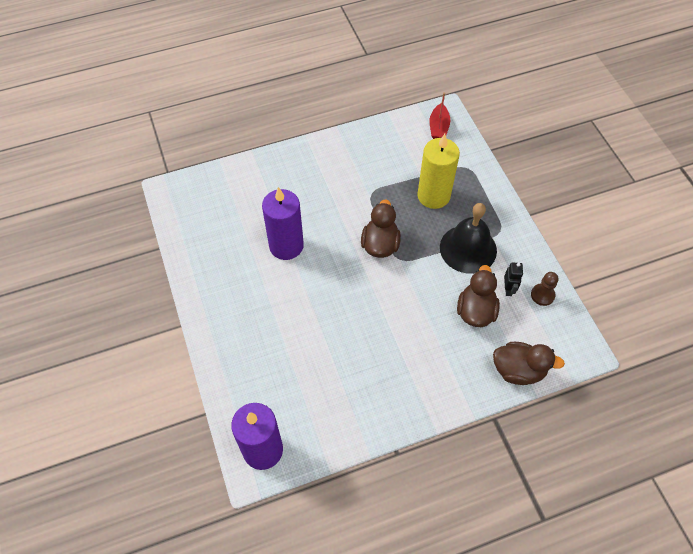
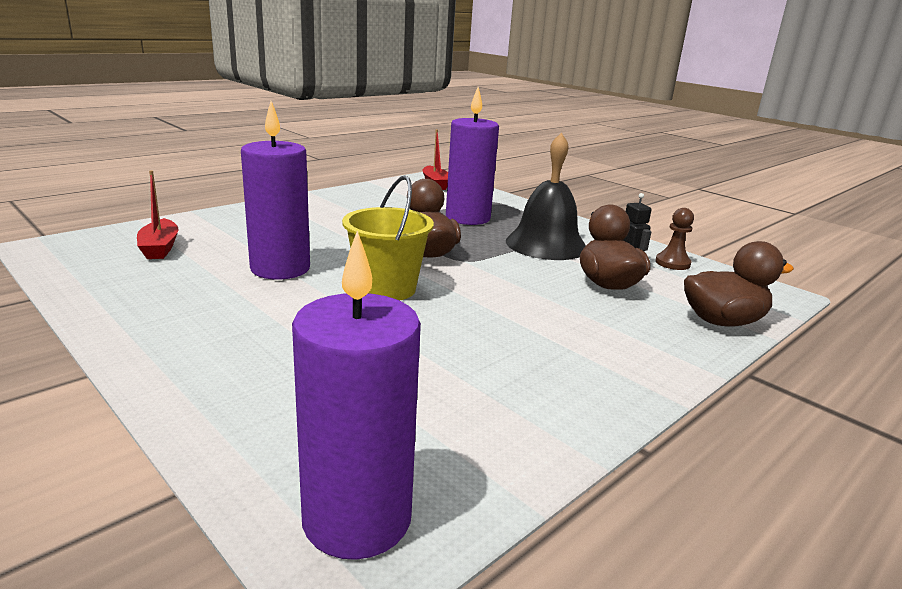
camera: 25 degrees left, 35 degrees down
(226, 204) = (159, 248): none -> red boat
(338, 284) = (386, 289): none -> yellow bucket
(433, 196) = (467, 218): yellow candle -> purple candle

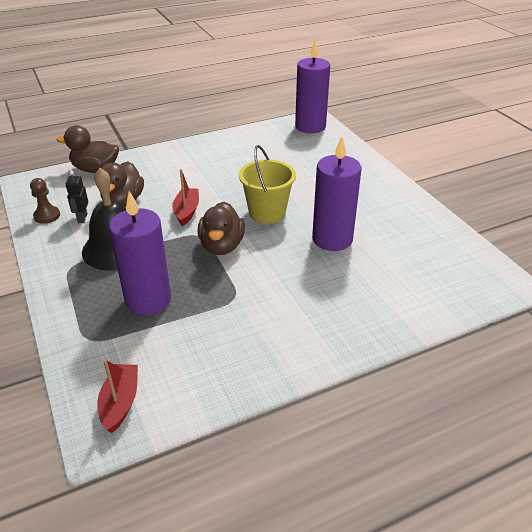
camera: 160 degrees left, 15 degrees up
(159, 248) = (424, 274): red boat -> red boat (186, 211)

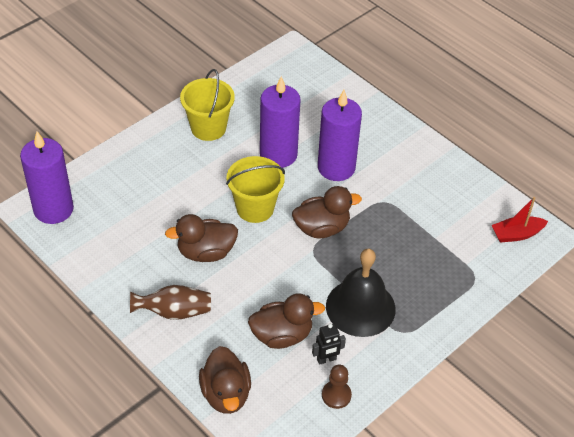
camera: 110 degrees left, 10 degrees up
(148, 299) = (414, 256): purple candle -> purple candle (336, 167)
(182, 160) = (174, 312): none -> brown vase
(186, 211) = (278, 272): red boat -> none
(231, 181) = (206, 252): none -> brown duck
(383, 204) = (208, 128): none -> yellow bucket

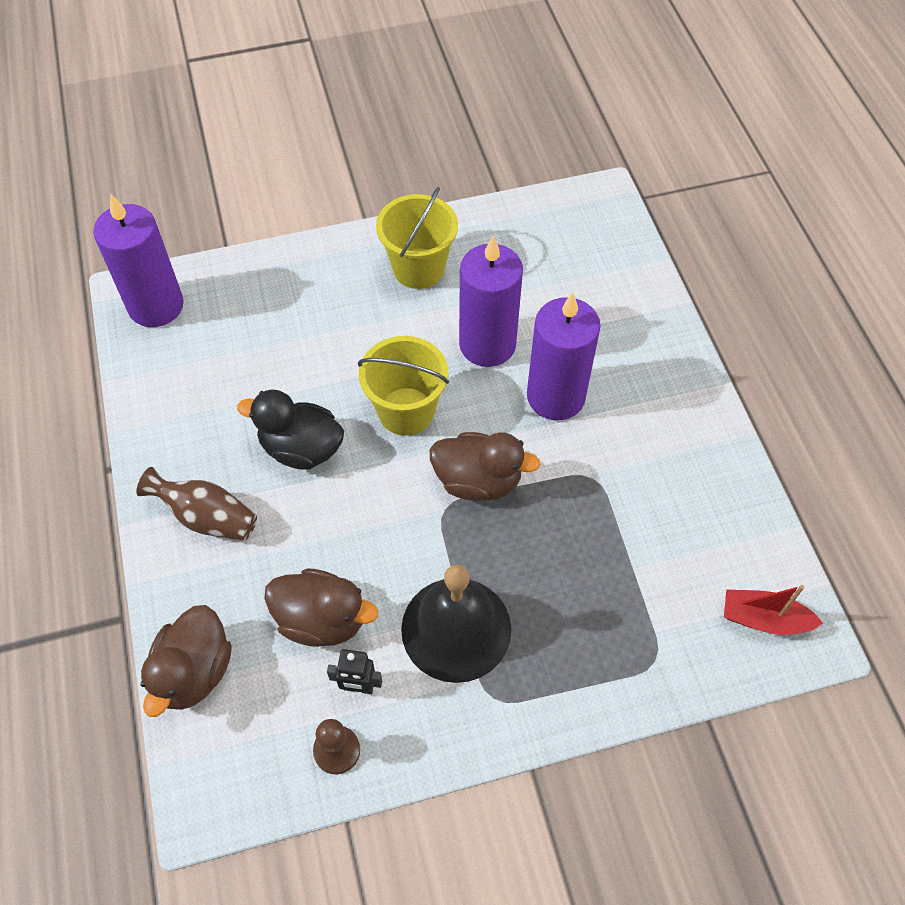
camera: 30 degrees right, 10 degrees up
(206, 252) = (301, 448): brown duck -> black duck

